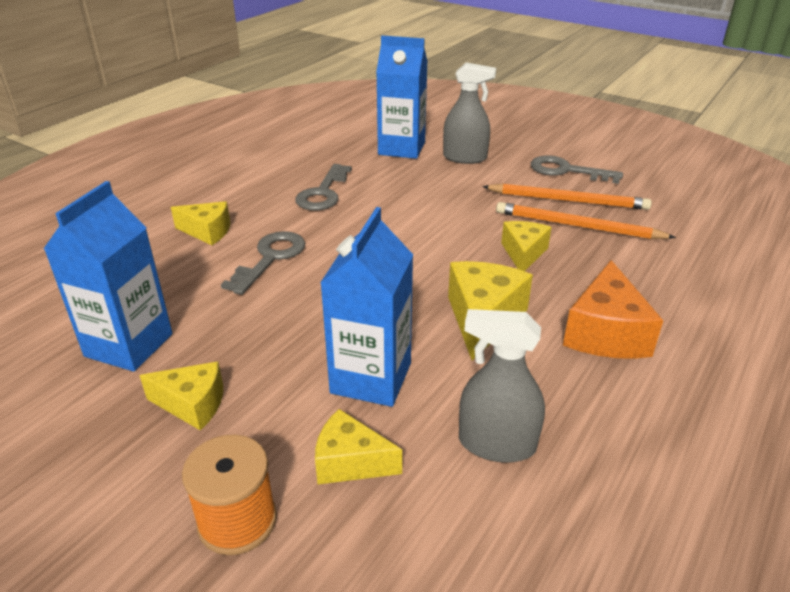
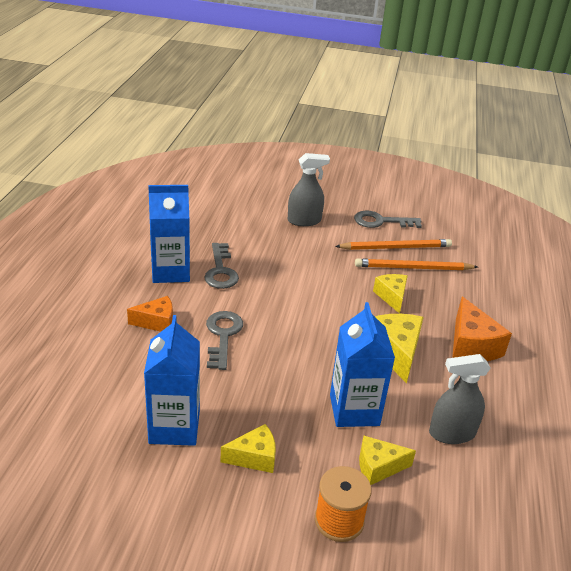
camera: 25 degrees left, 0 degrees up
(207, 231) = (157, 322): yellow cheese -> orange cheese
(401, 148) = (252, 219): blue carton -> blue carton (170, 272)

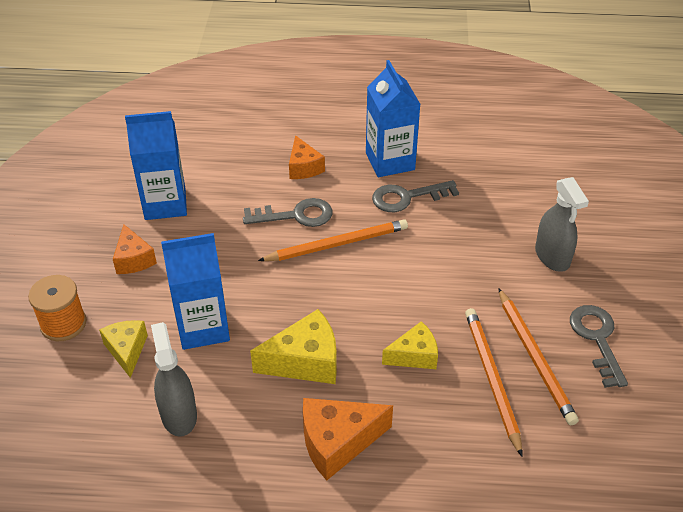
camera: 85 degrees right, 10 degrees up
(254, 457) = (133, 259): yellow cheese -> orange cheese
(266, 316) = (337, 244): none -> orange pencil

